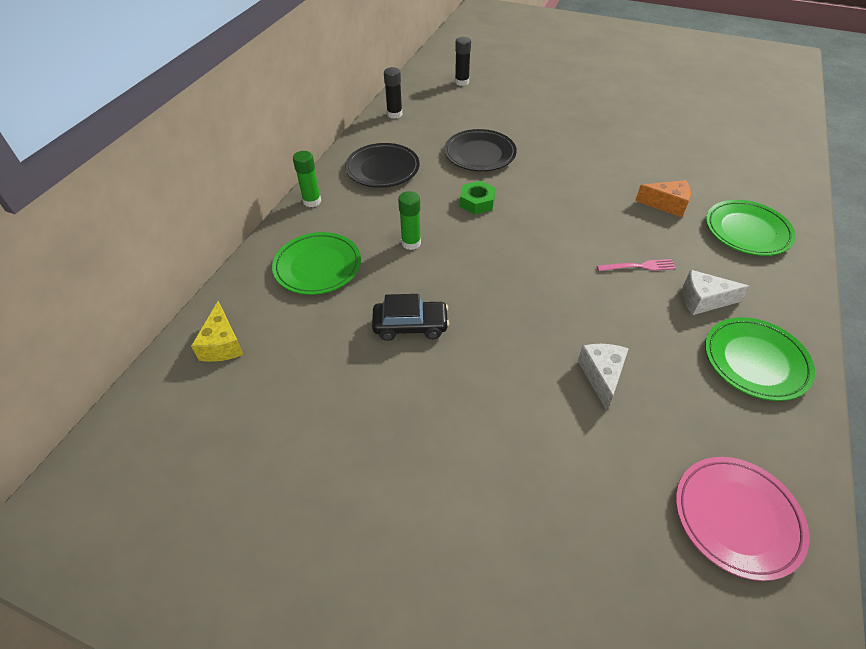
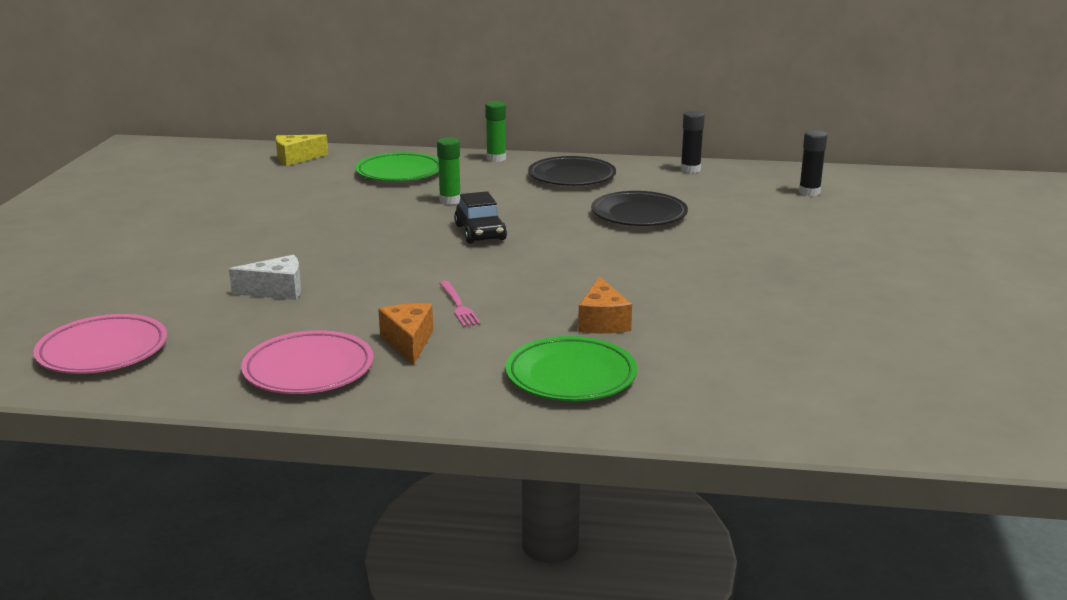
camera: 75 degrees right, 25 degrees down
(410, 326) = (330, 212): black car -> black car (480, 232)
(477, 202) = (537, 221): green nut -> none
(703, 300) = (408, 342): white cheese -> orange cheese
(755, 361) = (308, 369): green plate -> pink plate

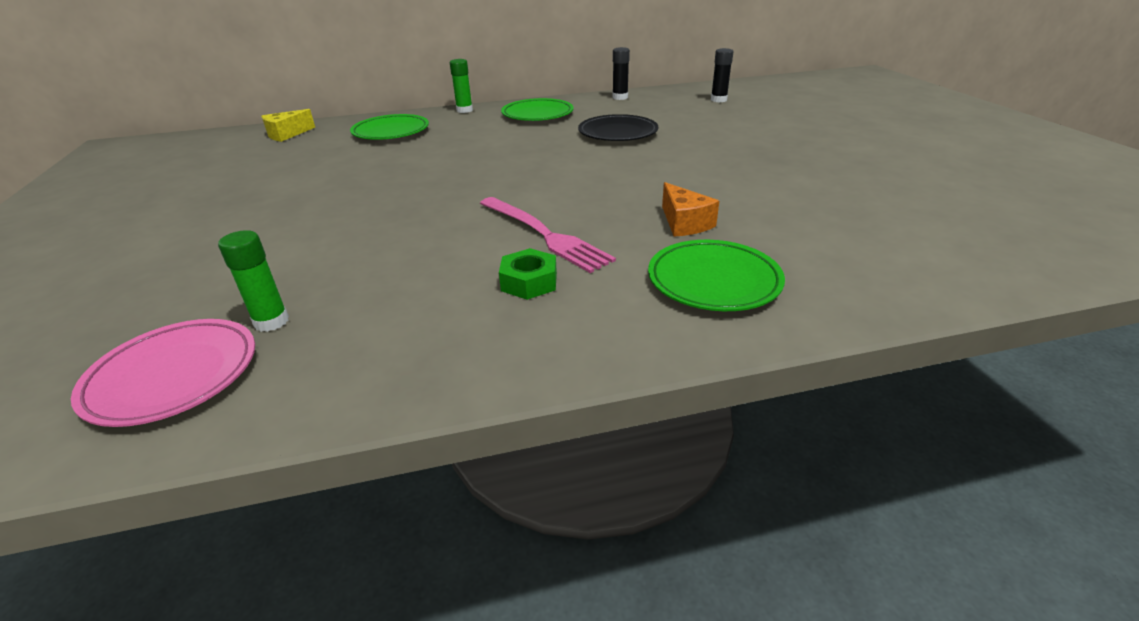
camera: 20 degrees left, 10 degrees up
(277, 290) = (349, 256): white cheese -> none
(308, 369) = (447, 338): pink plate -> none
(408, 342) = (529, 282): orange cheese -> green nut
(450, 200) = (454, 146): green glue stick -> green glue stick (271, 322)
(458, 305) = (544, 234): pink fork -> pink fork, size x1.87
(480, 232) = (504, 167): black car -> none
(572, 177) = (537, 114): black plate -> green plate

